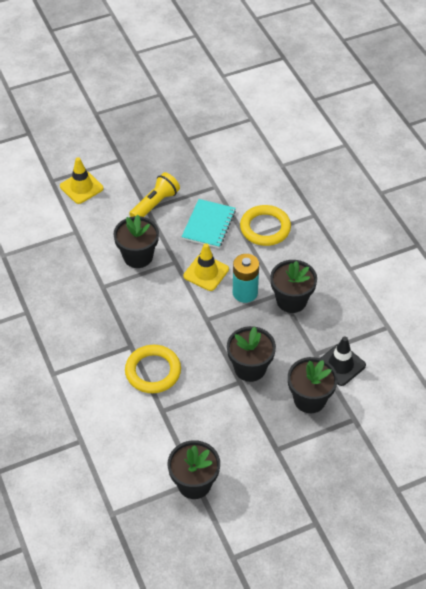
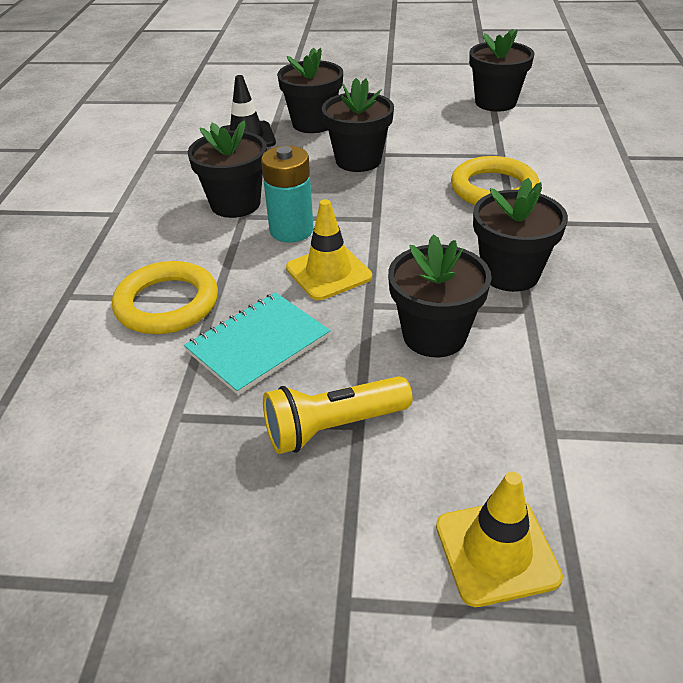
camera: 150 degrees left, 10 degrees down
(118, 305) = (510, 273): none -> black flower pot

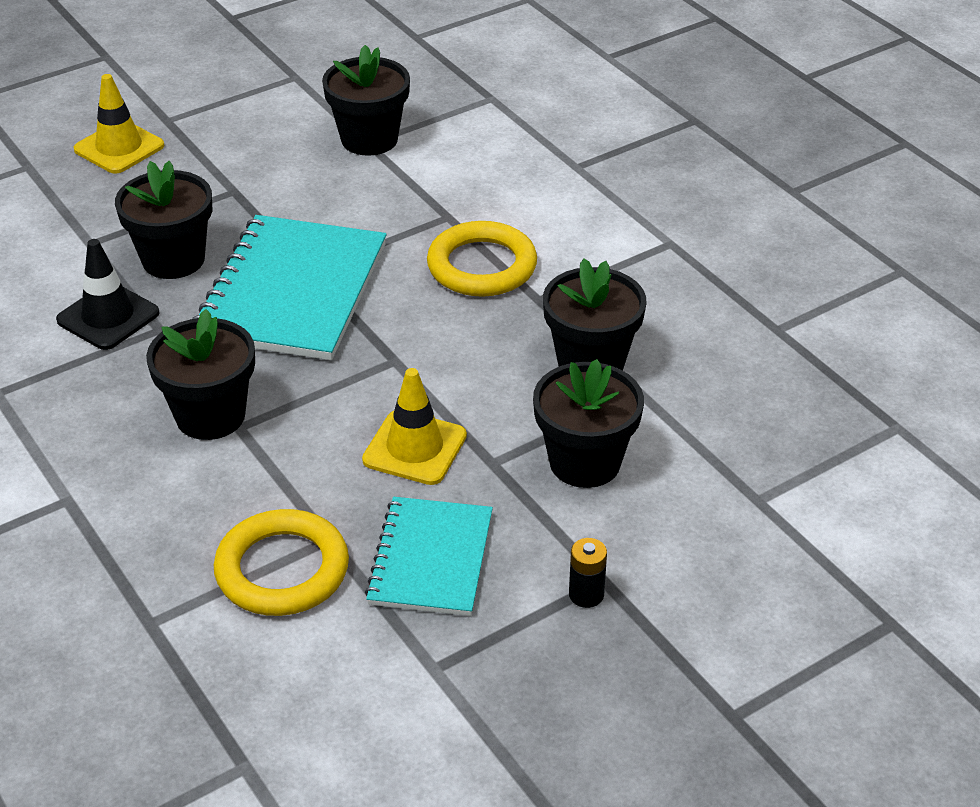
camera: 40 degrees left, 0 degrees up
(291, 230) = (318, 418): turquoise battery -> none
(333, 427) = (586, 594): yellow flashlight -> black battery
(358, 160) = (292, 291): black flower pot -> turquoise notebook
(496, 551) = (801, 614): yellow traffic cone -> yellow traffic cone (119, 148)

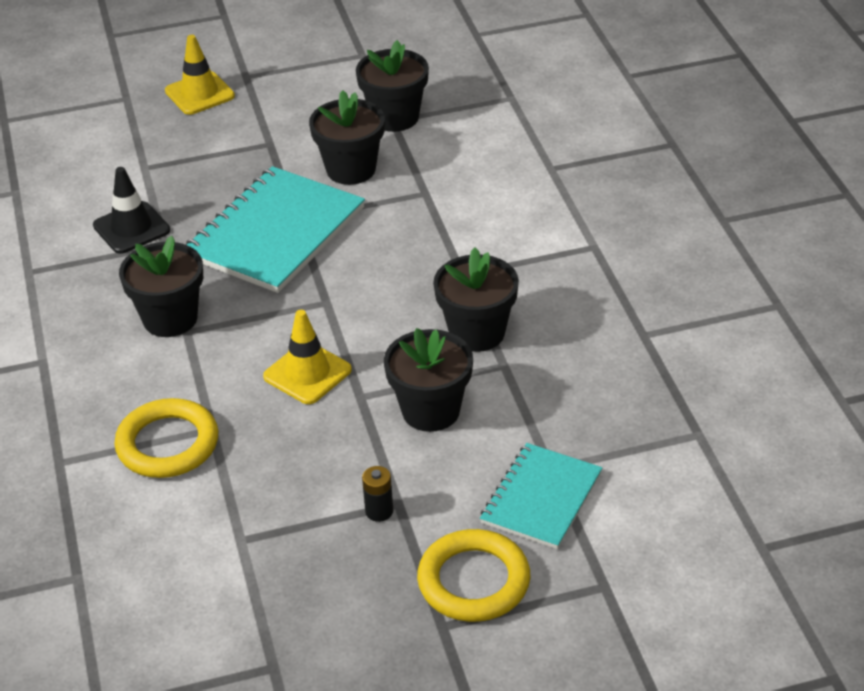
camera: 20 degrees right, 0 degrees up
(173, 259) = (199, 191): black flower pot -> black flower pot (351, 169)
(431, 559) = (278, 459): turquoise notebook -> turquoise notebook (541, 498)
(482, 266) = (431, 239): yellow ring -> yellow ring (473, 581)

